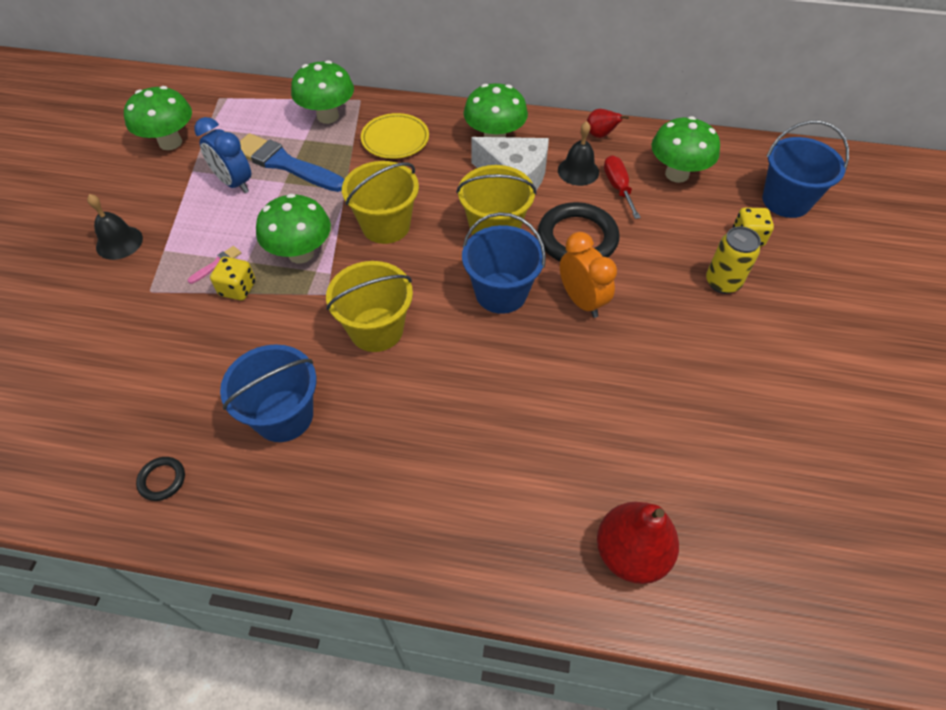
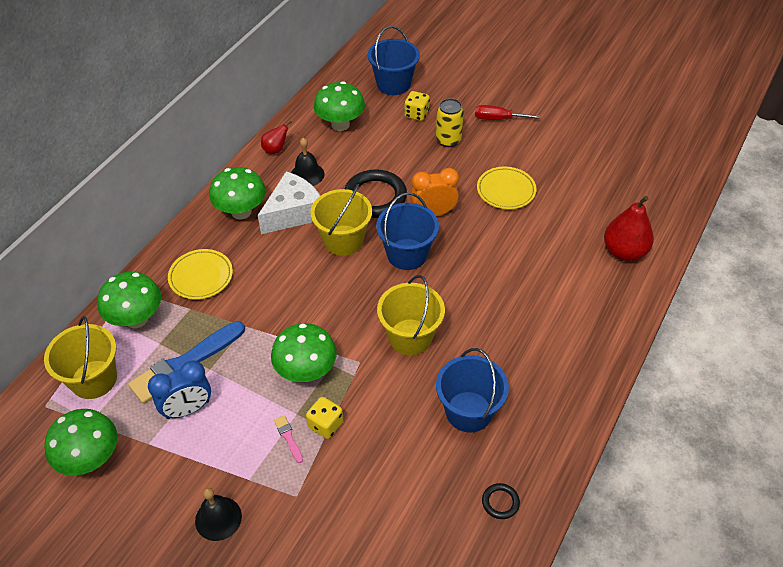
camera: 70 degrees left, 5 degrees down
(386, 225) = (303, 307): yellow bucket -> yellow bucket (94, 379)
(618, 187) = (336, 159): red screwdriver -> red screwdriver (498, 119)
(668, 369) = (506, 190): none -> yellow plate

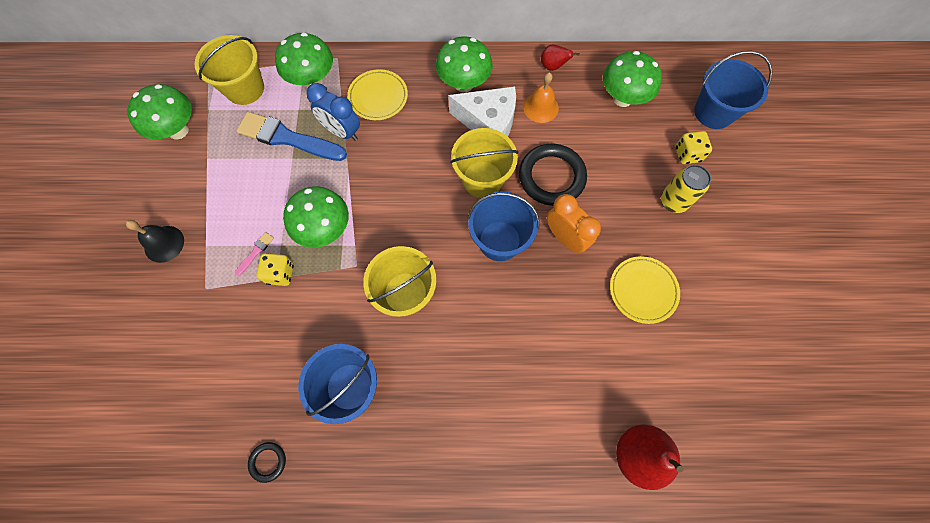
camera: 60 degrees right, 20 degrees up
(188, 409) = (248, 165): blue clock -> blue clock (342, 131)
(307, 174) = (540, 107): black bell -> orange bell
(498, 119) = (741, 233): red screwdriver -> none

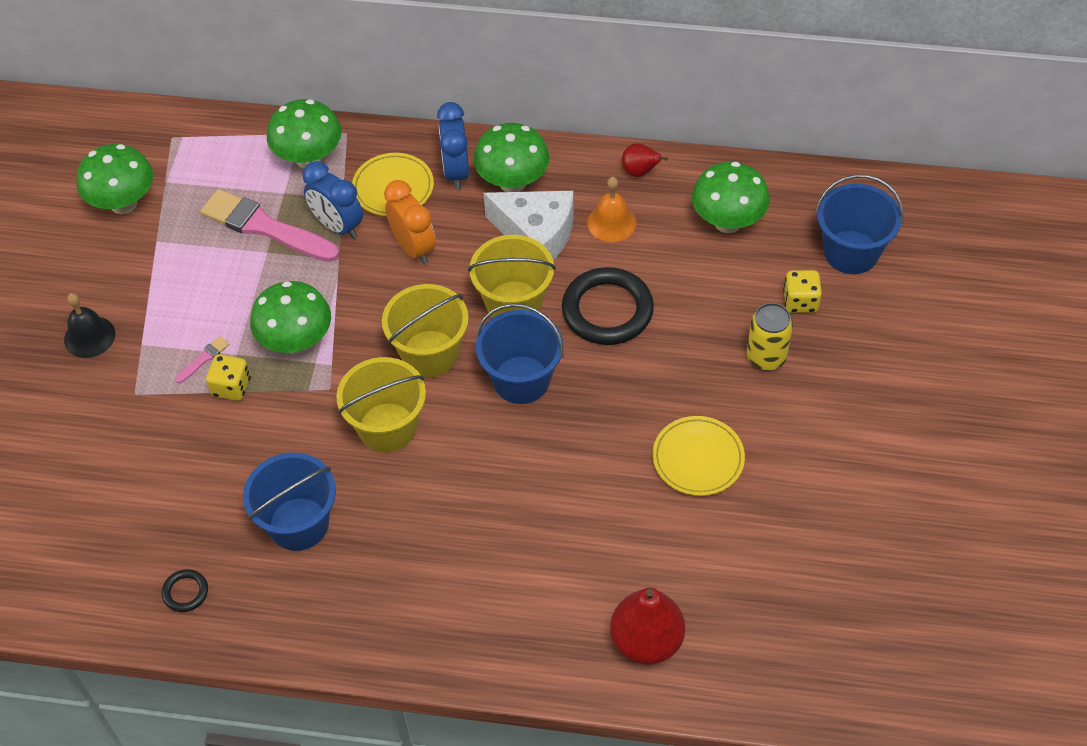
camera: 10 degrees right, 15 degrees down
(245, 89) = (217, 160): yellow bucket -> yellow bucket (430, 353)
(287, 138) = (265, 227): blue brush -> pink brush
(422, 80) = (456, 172): none -> blue clock
(565, 238) = (609, 385): orange clock -> orange clock (413, 248)

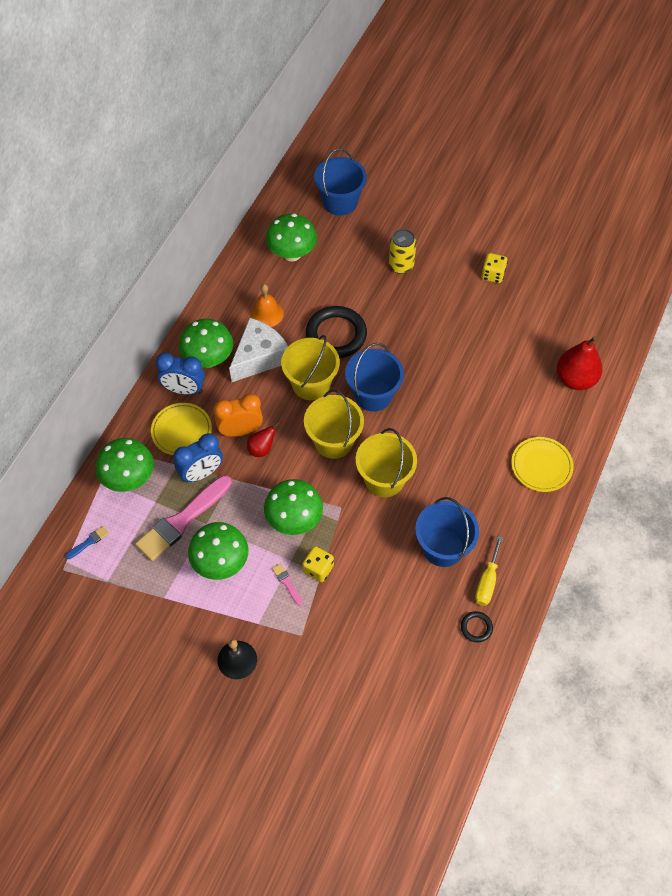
camera: 75 degrees left, 5 degrees up
(123, 203) = (115, 615): green mushroom -> green mushroom (221, 563)
(213, 148) = (89, 542): none -> blue brush
(259, 591) = (487, 581): none -> yellow screwdriver
(640, 172) = (231, 287): red pear -> red pear (261, 449)
(698, 458) = (461, 319): yellow plate -> yellow plate (541, 466)
(800, 302) = (367, 237): yellow dice -> yellow dice (493, 275)

